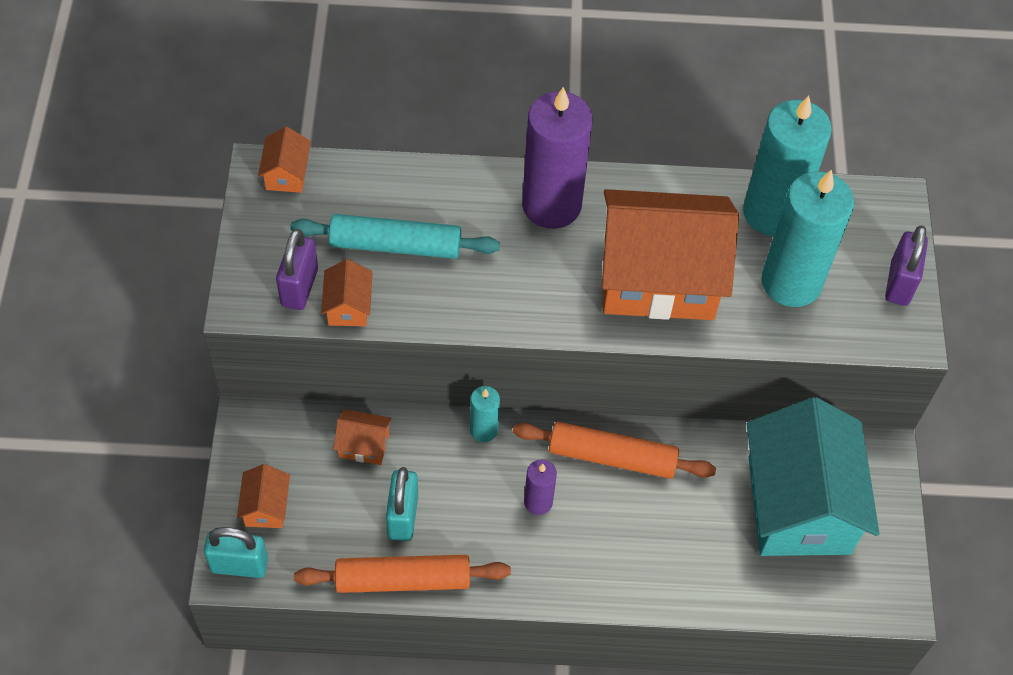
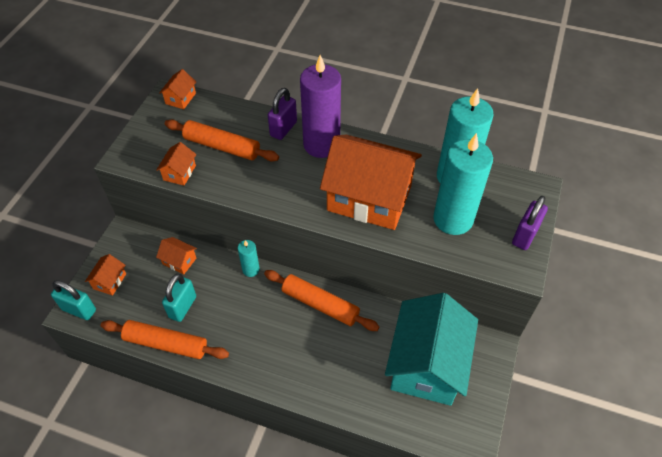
camera: 20 degrees right, 5 degrees down
(299, 287) = (157, 157): purple padlock -> purple padlock (283, 129)
(395, 245) = (222, 146): turquoise rolling pin -> orange rolling pin
(538, 502) = (265, 319): purple candle -> none

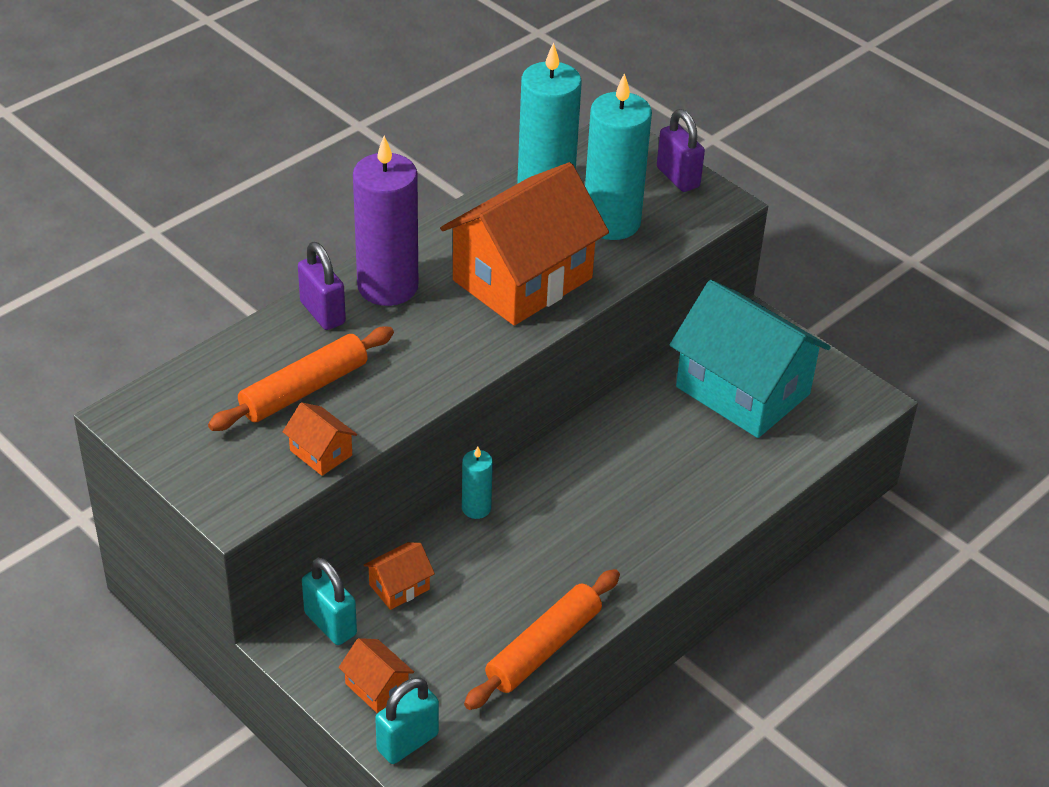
camera: 65 degrees left, 10 degrees down
(180, 98) = (150, 403): orange house -> none
(182, 307) = (490, 609): turquoise padlock -> turquoise padlock (330, 624)
(320, 304) = (588, 455): orange rolling pin -> none

